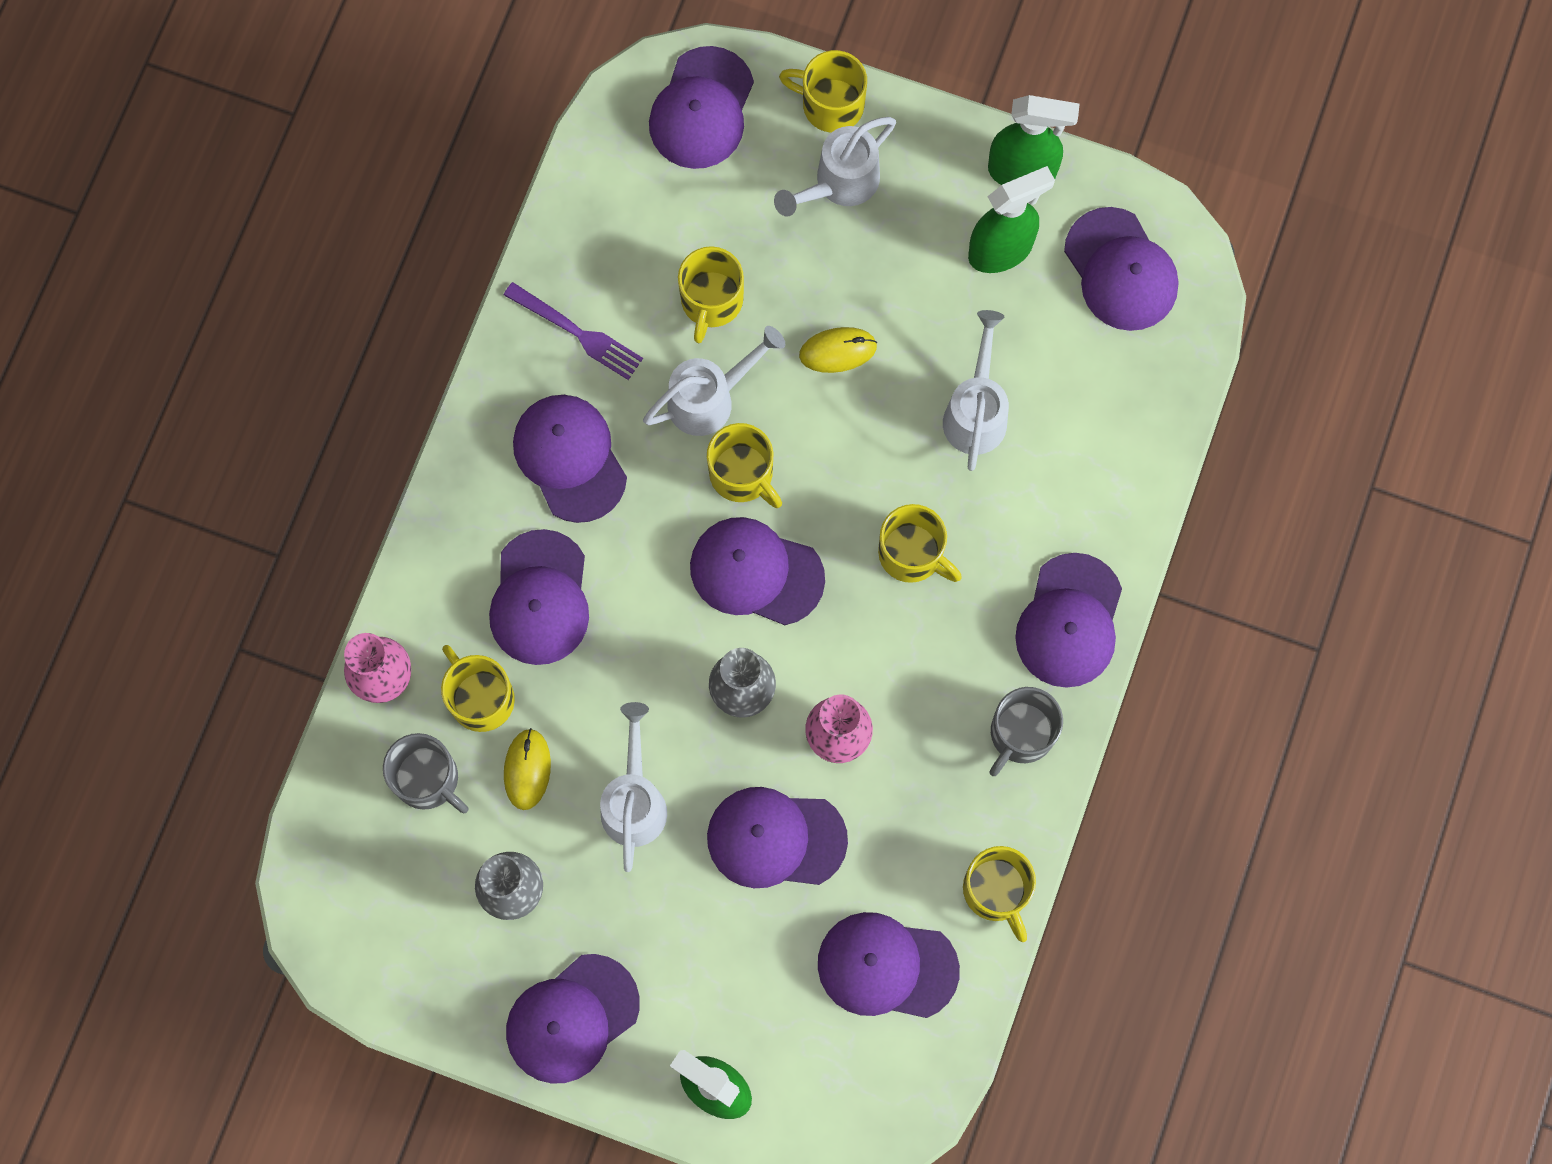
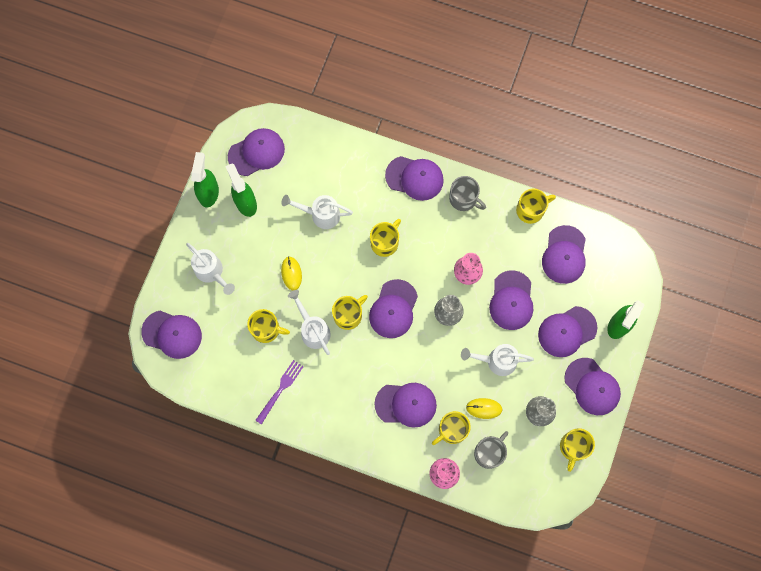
camera: 90 degrees left, 0 degrees up
(570, 458) = (340, 392): purple cap -> purple cap (567, 331)
(830, 104) = (172, 276): yellow mug -> yellow mug (573, 447)

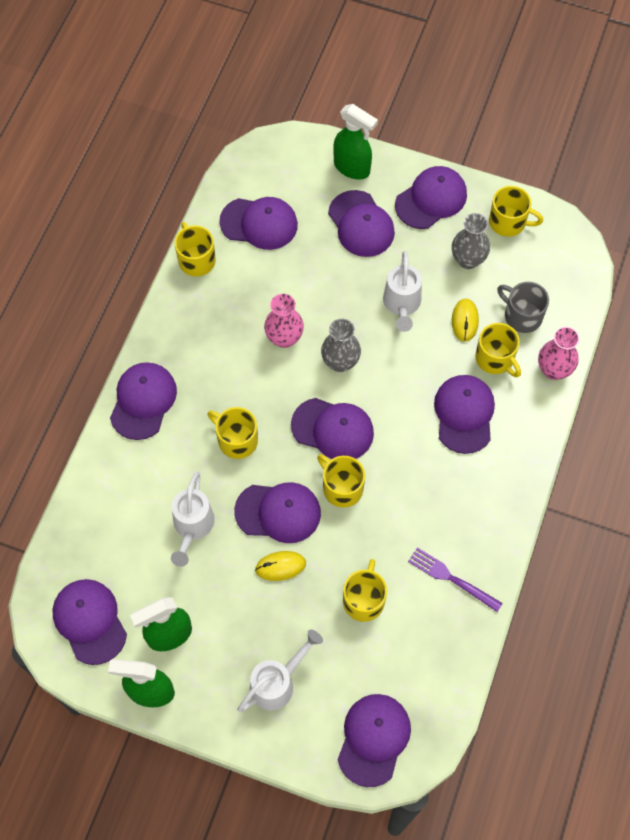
camera: 90 degrees left, 10 degrees down
(313, 329) = (363, 535): white watering can -> none
(464, 199) = (177, 339): grey mug -> none
(511, 300) = (320, 285): purple cap -> purple cap (278, 512)

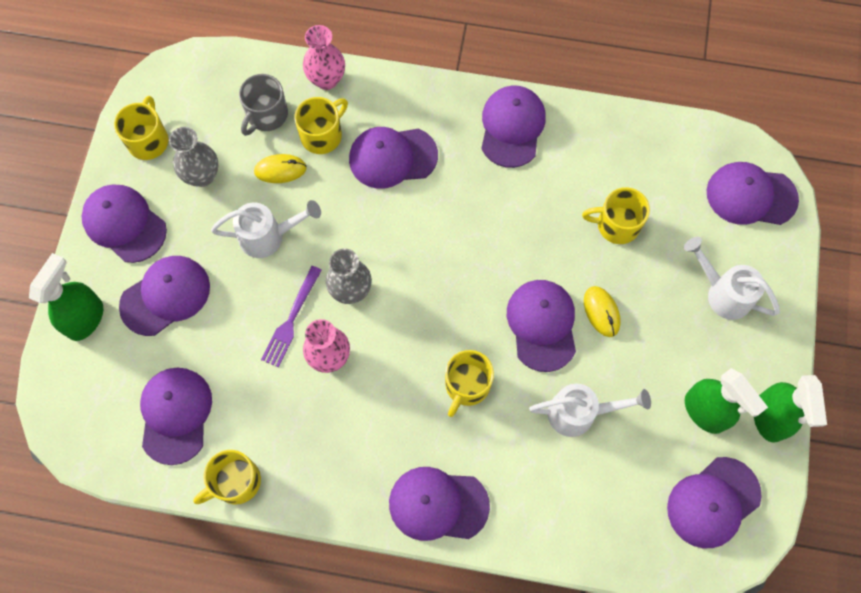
camera: 100 degrees left, 5 degrees up
(333, 429) = (434, 285): purple cap -> purple cap (512, 127)
(342, 488) = (500, 265): yellow mug -> none
(450, 578) = (574, 148): purple fork -> purple fork (291, 320)

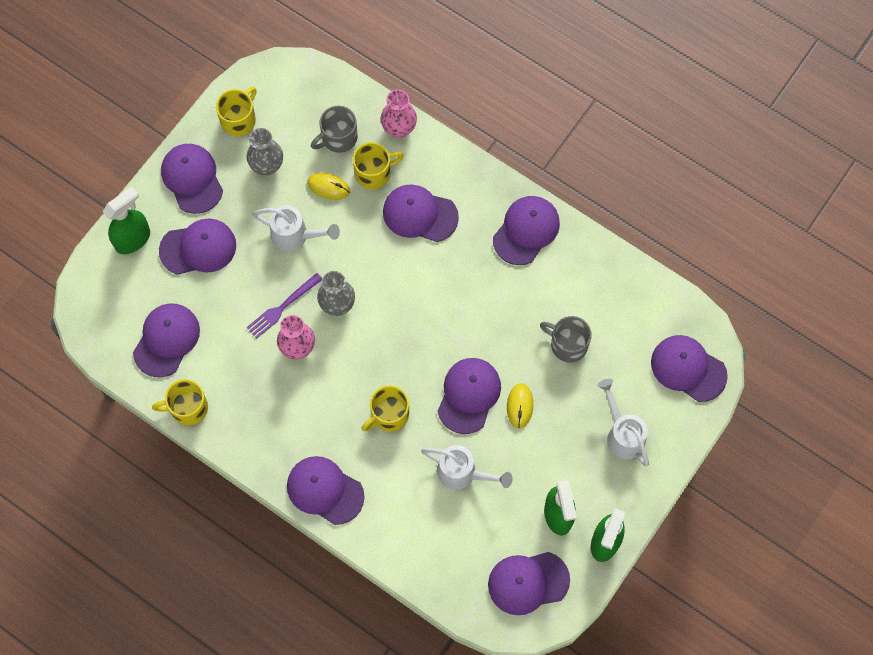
camera: 25 degrees right, 0 degrees up
(616, 225) = (567, 344): yellow mug -> grey mug

